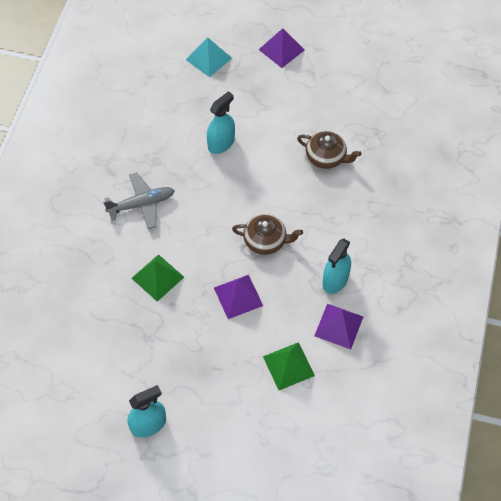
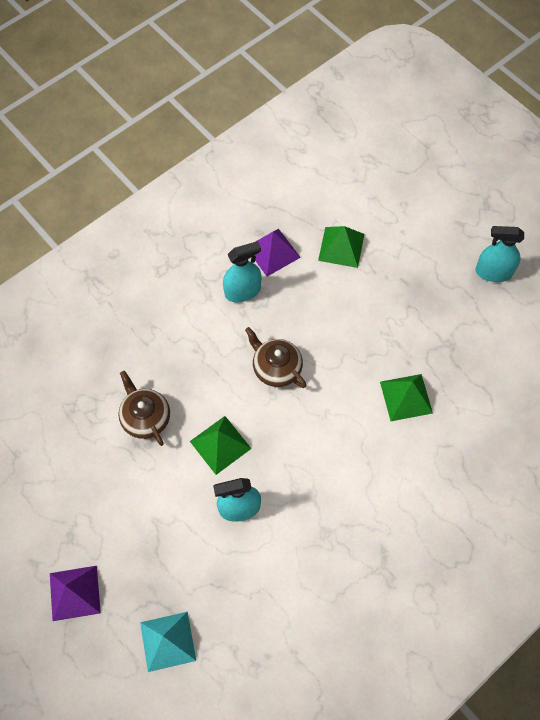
camera: 145 degrees left, 5 degrees up
(142, 204) = (373, 489): grey plane -> none
(238, 296) = (341, 331): purple pyramid -> none
(263, 170) = (220, 445): none -> green pyramid

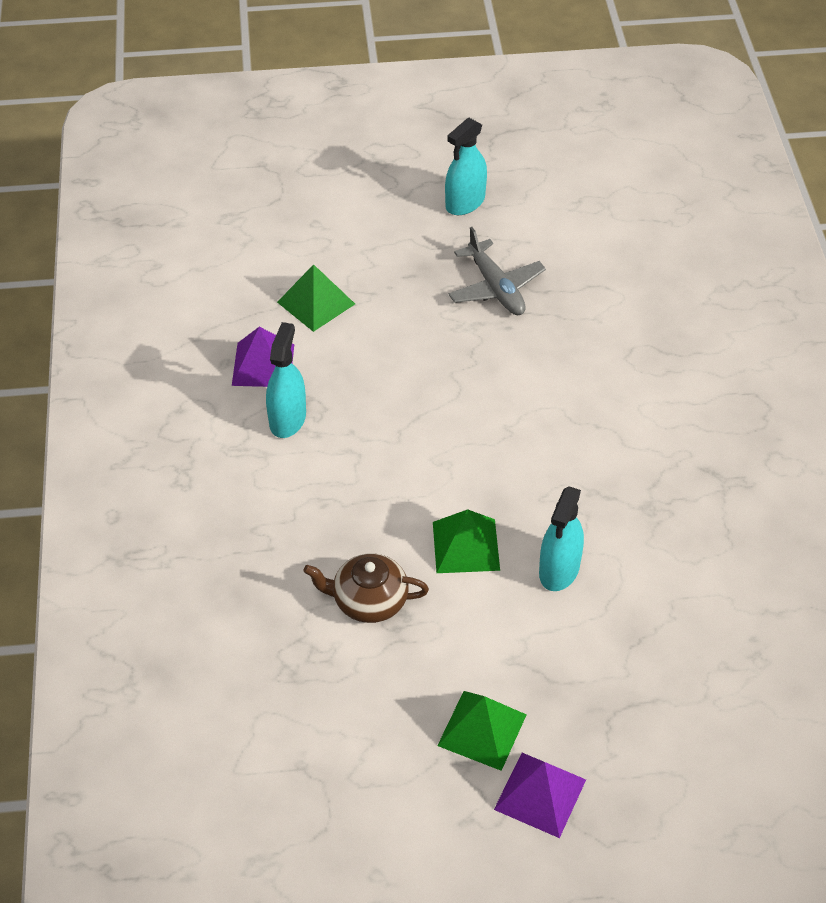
camera: 55 degrees left, 15 degrees down
(168, 641) = (670, 726): turquoise pyramid -> none
(276, 368) = (414, 442): brown teapot -> none
(406, 397) = (547, 352): green pyramid -> green pyramid (482, 729)
(435, 335) = (496, 288): none -> grey plane

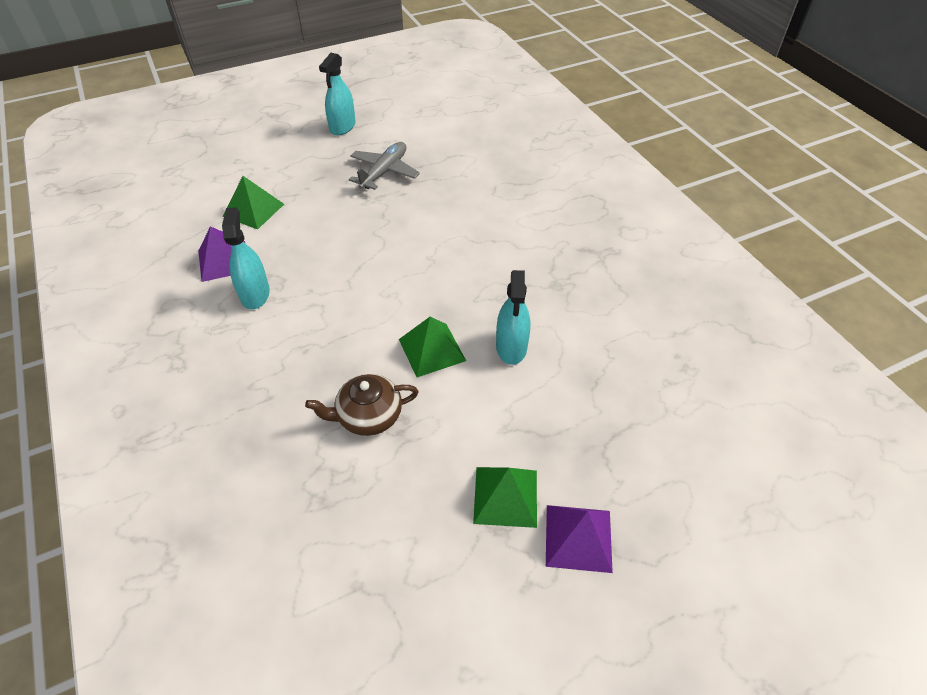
camera: 20 degrees left, 0 degrees up
(496, 288) = (384, 172): grey plane -> grey plane turned 105 degrees counterclockwise

